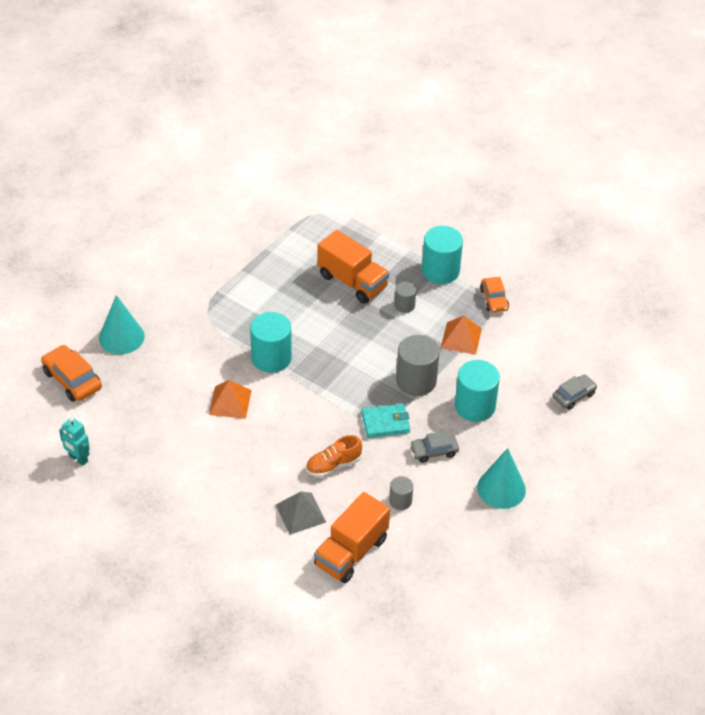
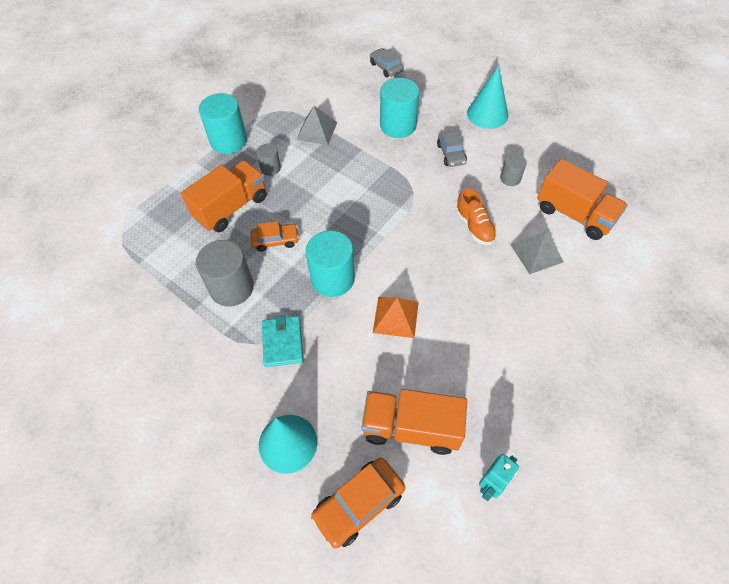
camera: 85 degrees left, 10 degrees up
(127, 411) = (411, 428): none -> orange truck
(385, 423) = (419, 186): turquoise wallet -> turquoise wallet (283, 342)
(416, 381) = (368, 163): grey cylinder -> grey cylinder (231, 288)
(461, 338) = (316, 130): orange pyramid -> grey pyramid
(494, 299) = (271, 107): orange car -> orange car (275, 240)

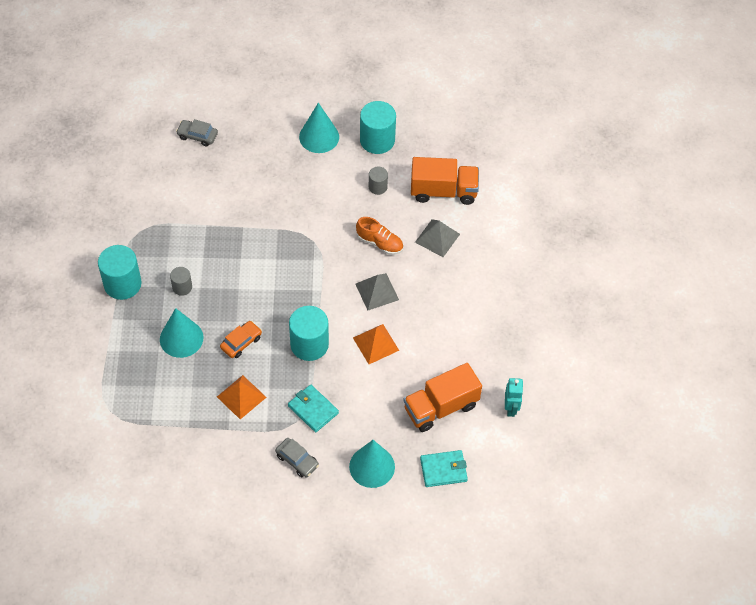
camera: 40 degrees left, 0 degrees up
(231, 207) = (181, 338): orange truck -> turquoise cone
(231, 288) = (241, 397): grey cylinder -> orange pyramid
(316, 130) = (190, 231): grey pyramid -> grey pyramid (377, 291)
(359, 504) = (443, 470): orange car -> turquoise wallet
(398, 125) = (254, 188): turquoise cylinder -> turquoise cylinder (377, 140)
(451, 154) = (317, 191): grey car -> grey car (297, 460)

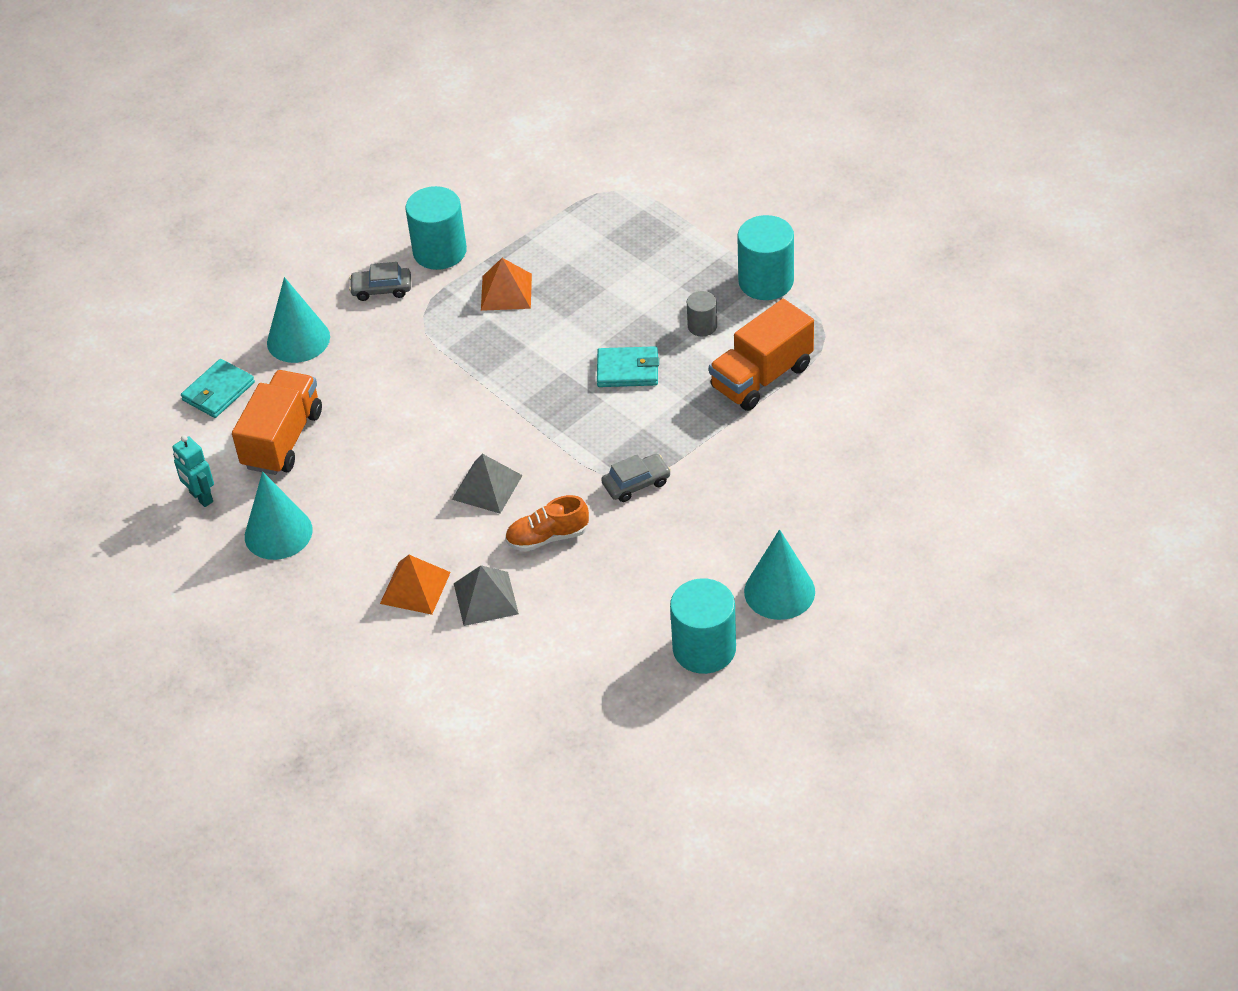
camera: 140 degrees right, 10 degrees down
(181, 338) = (636, 288): turquoise cone -> turquoise cone (278, 533)
(197, 136) = (917, 471): grey car -> grey car (636, 483)
(241, 342) = (570, 331): orange car -> none
(309, 344) = (496, 383): turquoise cylinder -> turquoise cylinder (440, 251)
(313, 409) = (418, 336): turquoise wallet -> turquoise wallet (627, 370)
(375, 344) = (425, 439): orange pyramid -> orange pyramid (415, 587)
(378, 187) = (630, 595): grey cylinder -> none
(443, 191) = (543, 658): orange truck -> orange truck (761, 377)

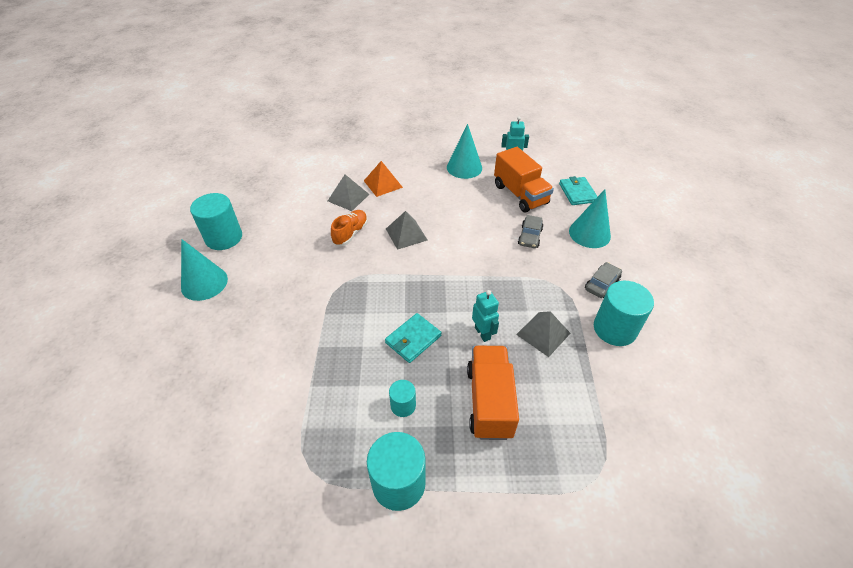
camera: 130 degrees right, 0 degrees up
(506, 292) = (543, 333): orange pyramid -> grey pyramid
(558, 330) = (482, 333): none -> turquoise robot
(636, 483) = (335, 283): grey car -> grey car (530, 236)
(702, 326) = (403, 405): grey cylinder -> turquoise cylinder
(761, 377) = (325, 397): orange truck -> orange truck (489, 401)

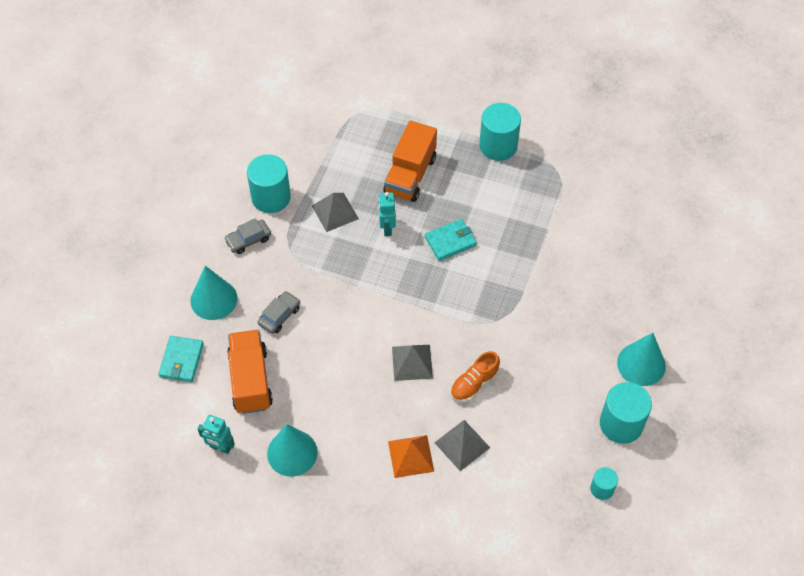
camera: 160 degrees left, 10 degrees up
(403, 405) = (478, 192): turquoise cylinder -> turquoise cylinder (602, 489)

